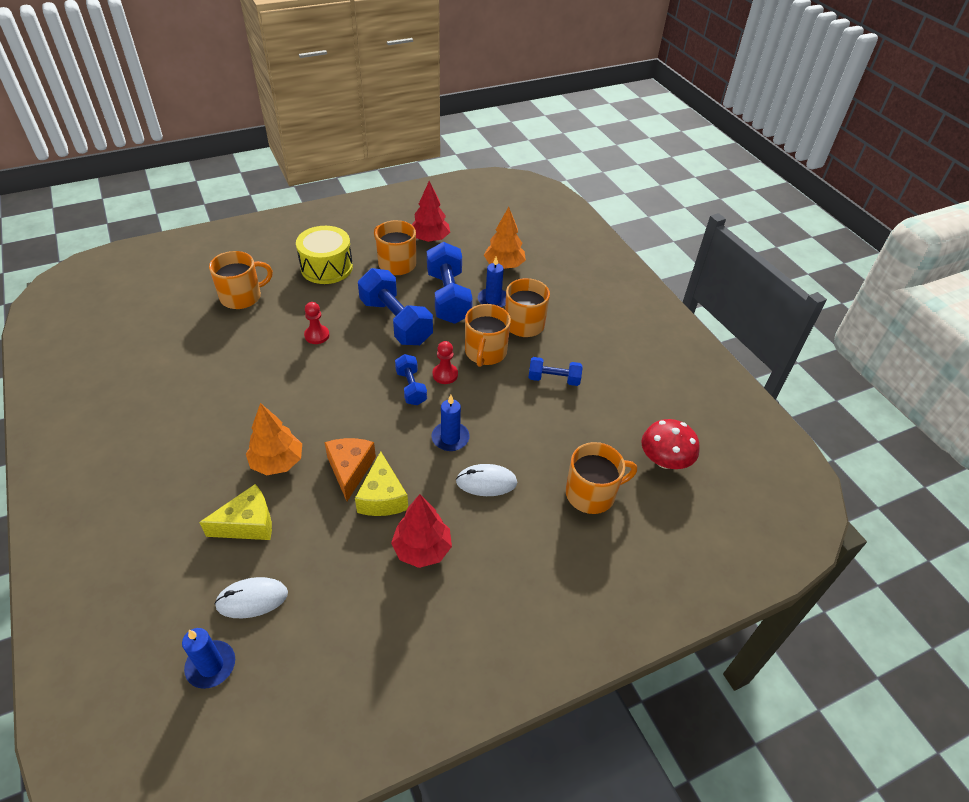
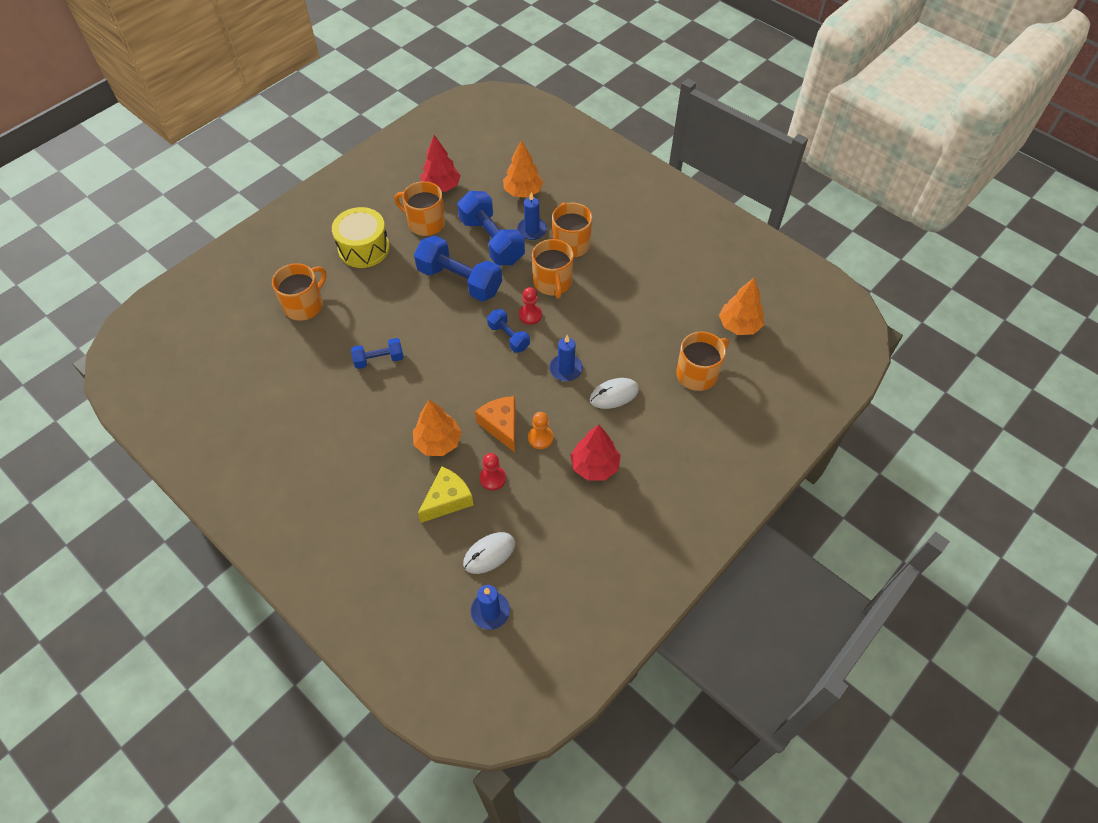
camera: 20 degrees left, 10 degrees up
(317, 335) = (398, 318): red pawn -> red pawn (492, 478)
(382, 497) = (540, 438): yellow cheese -> orange pawn
(554, 379) = (621, 287): blue dumbbell -> blue dumbbell (379, 359)
(664, 460) = (739, 325): red mushroom -> orange tree

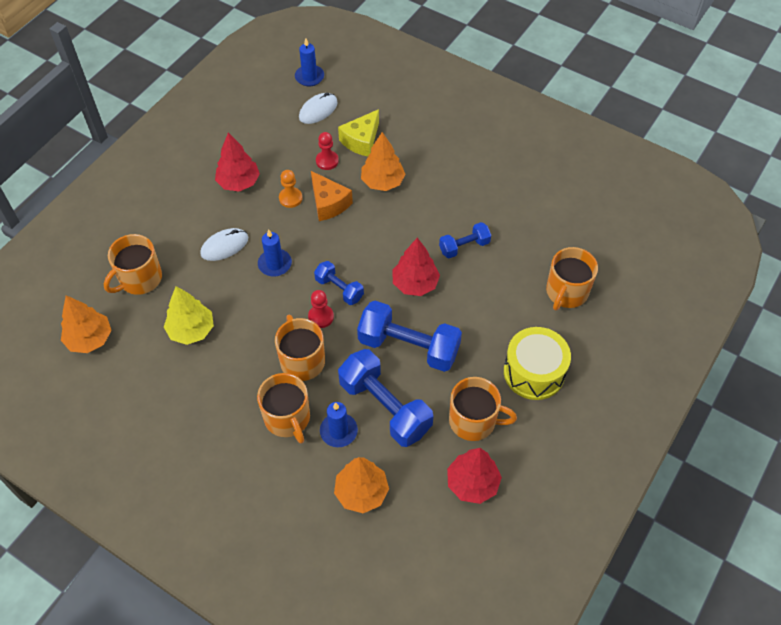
camera: 170 degrees right, 0 degrees up
(437, 332) = (415, 284): none -> red tree
(647, 320) = (191, 330): none -> yellow tree

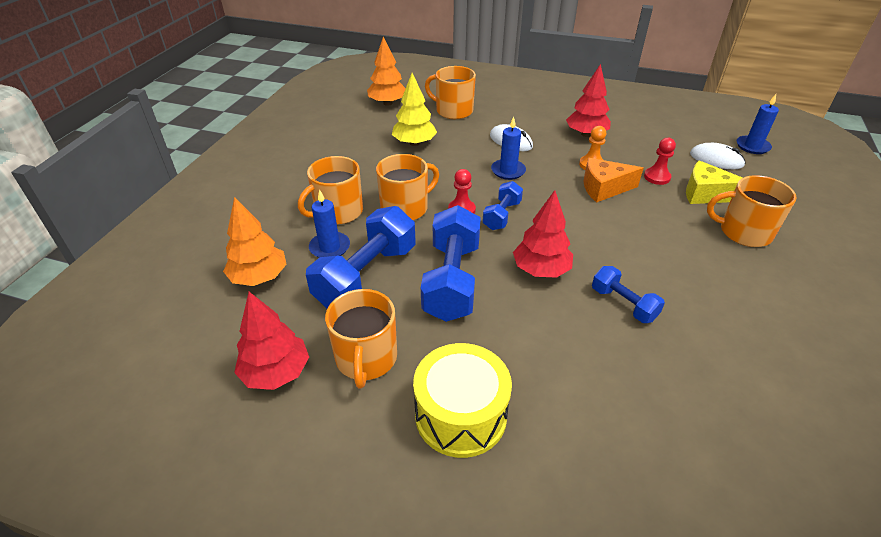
camera: 75 degrees right, 15 degrees down
(328, 203) = (604, 188): orange cheese -> orange cheese turned 45 degrees clockwise
(382, 182) = (664, 219): orange tree -> none
(566, 292) = (620, 436): orange mug -> orange mug (743, 232)

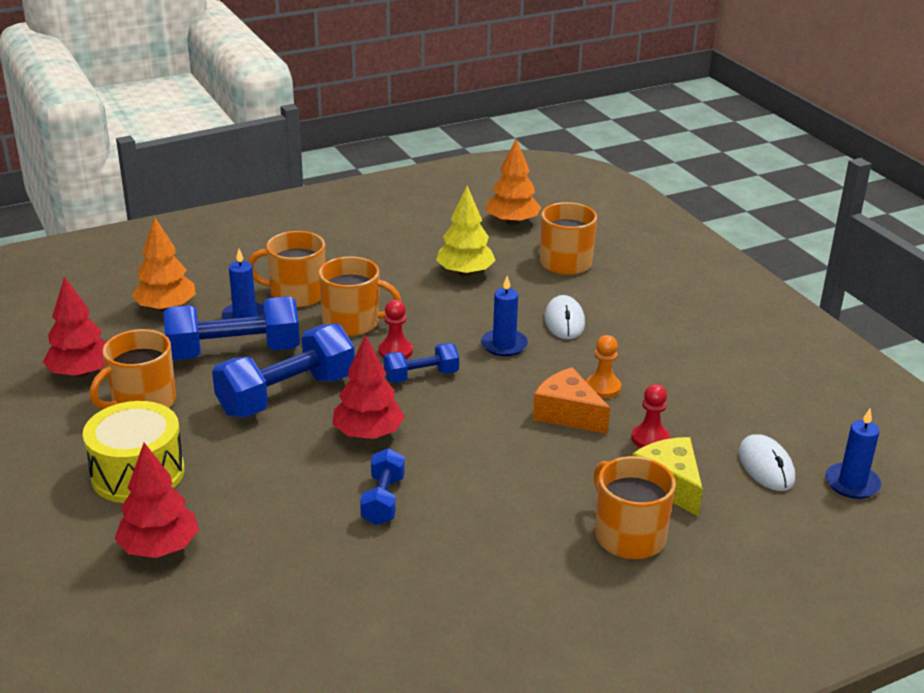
camera: 45 degrees right, 10 degrees down
(586, 134) = (663, 358): red tree -> red tree (160, 548)

